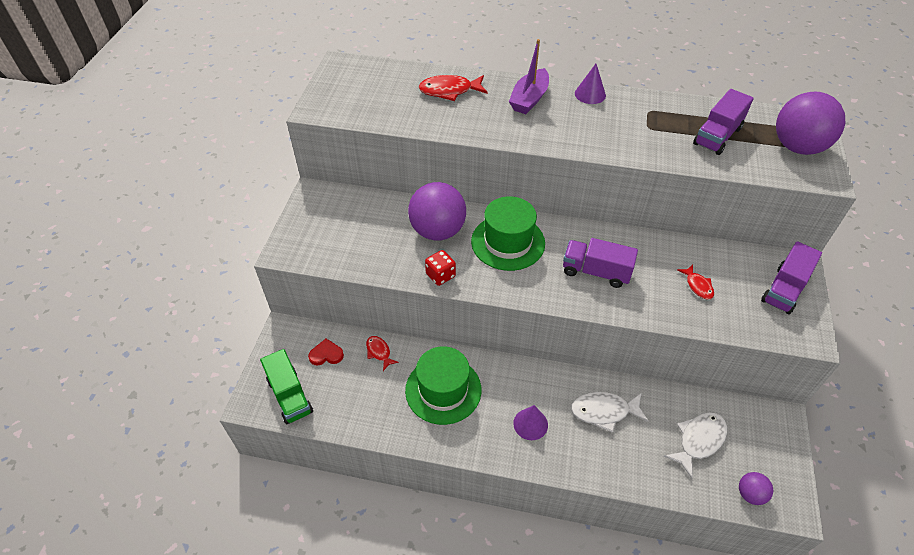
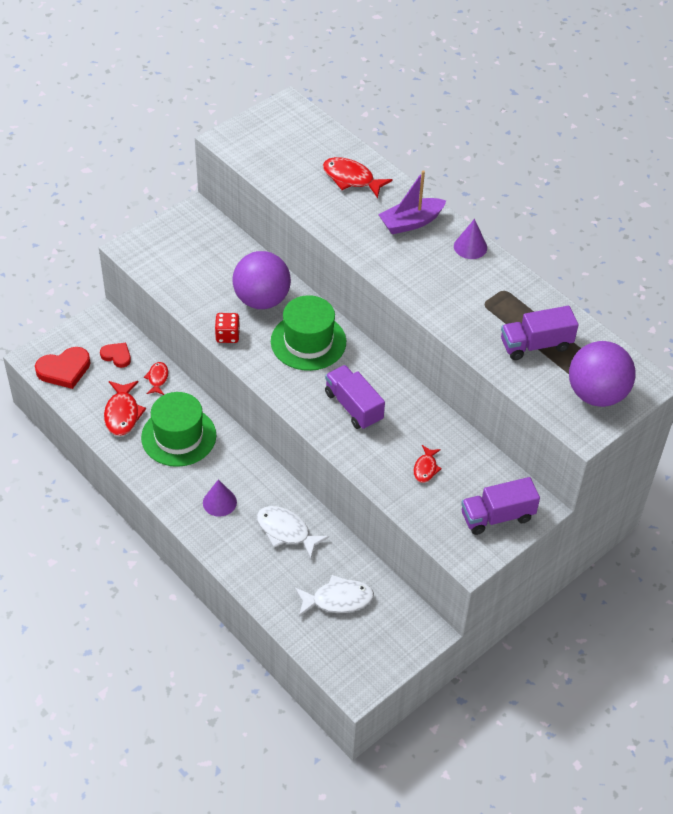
camera: 35 degrees right, 0 degrees up
(290, 396) = (64, 370): green truck -> red heart
(377, 401) = (122, 413): none -> red fish
(750, 494) = (334, 658): purple ball -> none

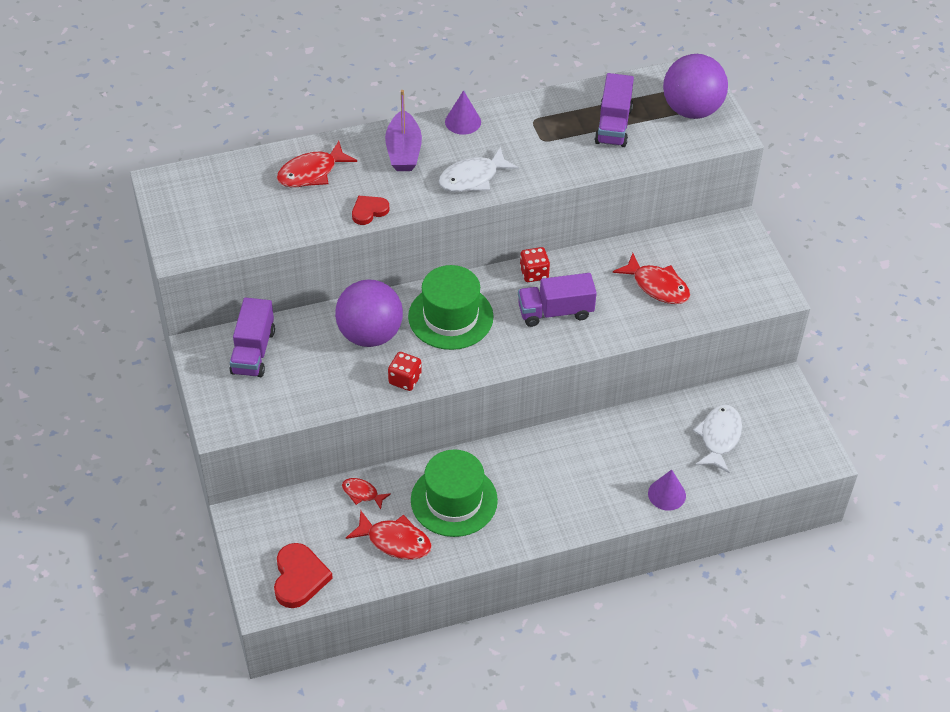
camera: 65 degrees left, 0 degrees up
(117, 356) = (307, 521): red heart -> red heart (369, 211)
(219, 502) = (558, 493): purple cone -> purple cone (667, 494)
(286, 531) = (621, 450): white fish -> white fish (472, 178)
(388, 379) = (534, 273): none -> red dice
(425, 468) = (657, 286): red fish -> red fish, size x1.68
(497, 516) = (735, 257): purple truck -> purple truck (253, 351)

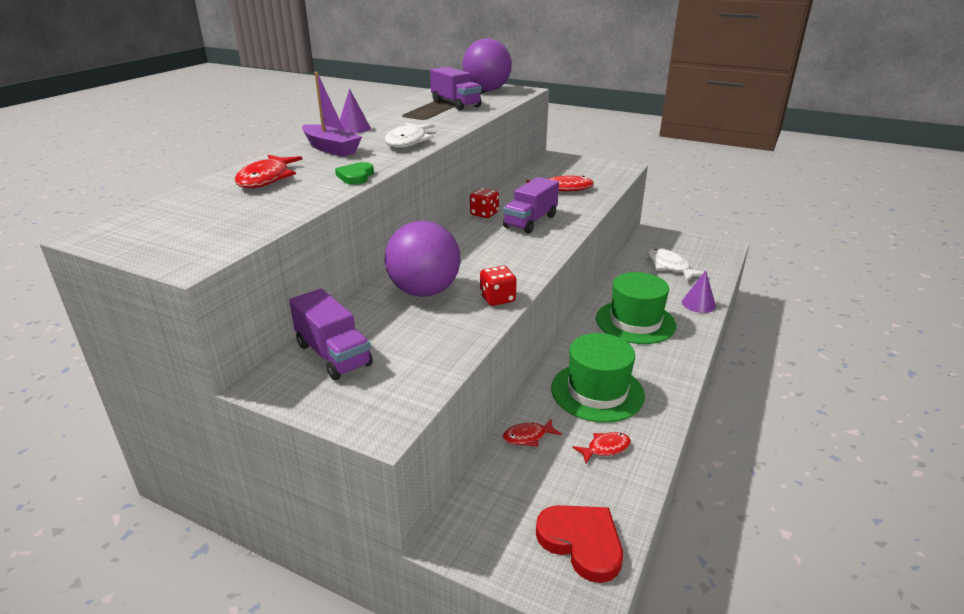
camera: 45 degrees left, 20 degrees down
(369, 211) = (356, 176): red heart -> green heart
(395, 541) = (605, 448): red fish -> red fish, size x0.60
(450, 317) = (468, 254): green hat -> green hat (635, 322)

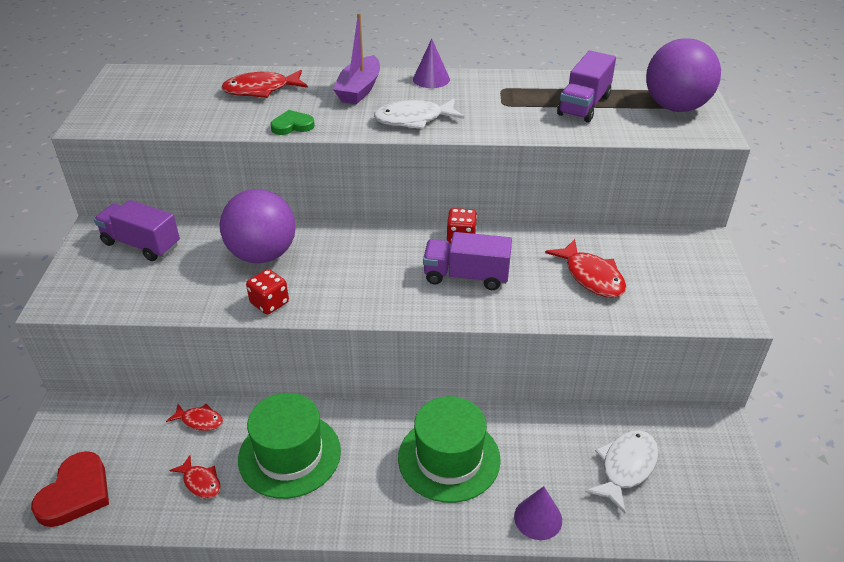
camera: 65 degrees right, 10 degrees up
(333, 355) = (141, 244): purple truck -> purple truck turned 90 degrees clockwise
(528, 436) = (199, 421): red fish -> red fish turned 150 degrees clockwise

